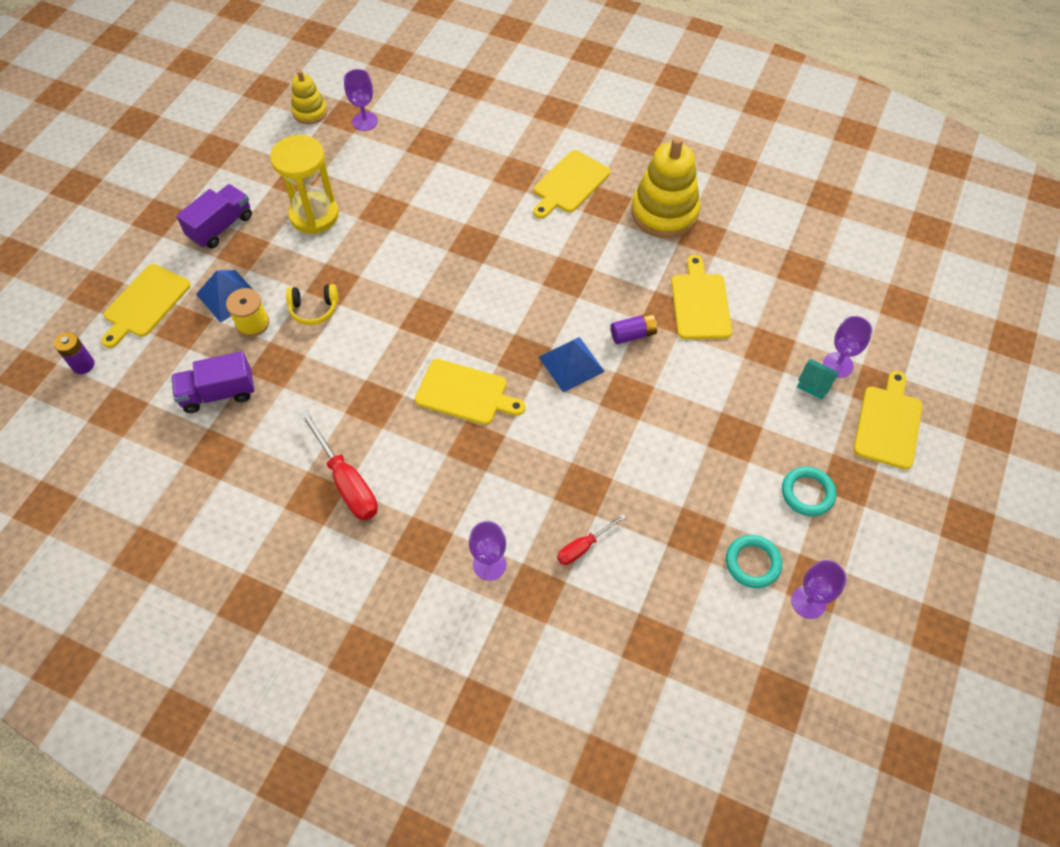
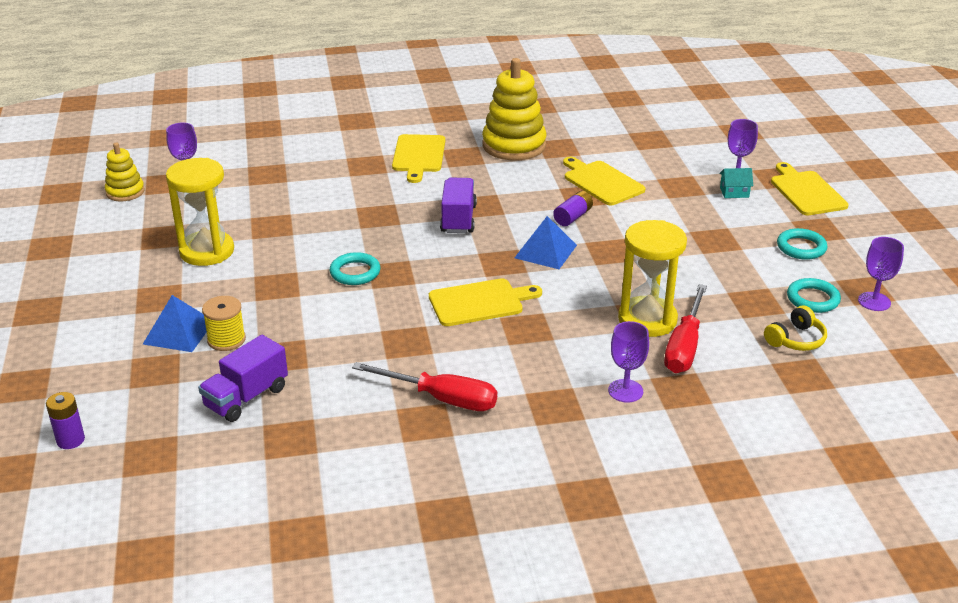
camera: 35 degrees left, 25 degrees down
(145, 303) = (93, 371): yellow cutting board -> none
(221, 227) = (117, 292): purple truck -> purple truck (458, 219)
(314, 309) = (278, 307): yellow headphones -> yellow headphones (796, 340)
(400, 302) = (355, 272): none -> turquoise ring
(581, 496) = (647, 320): none -> yellow hourglass
(583, 547) = (684, 346): red screwdriver -> red screwdriver, size x1.75

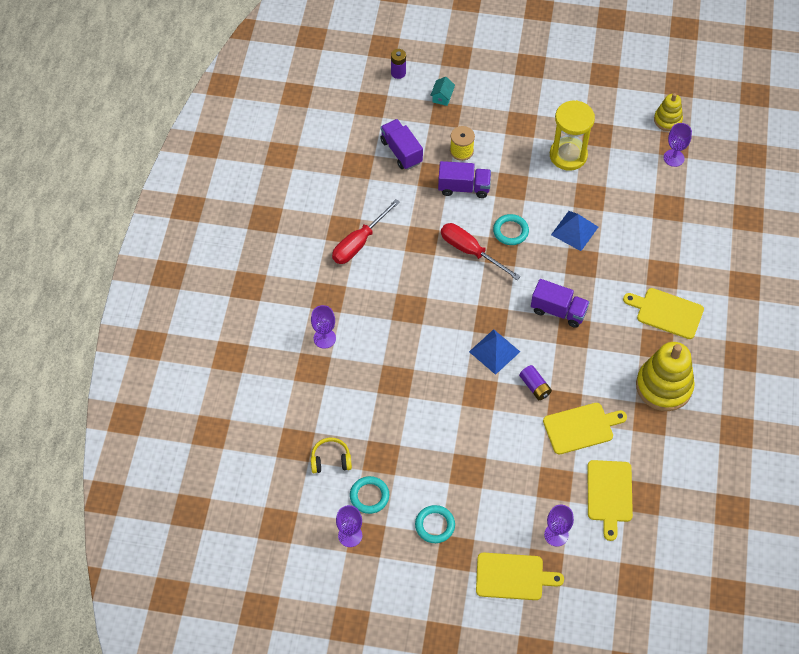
camera: 110 degrees right, 25 degrees up
(179, 332) = (479, 129): blue pyramid -> blue pyramid (574, 231)
(295, 324) = (463, 187): none -> purple truck
(480, 302) = (447, 291): yellow cutting board -> yellow cutting board (609, 494)
(647, 320) = (389, 381): yellow hourglass -> none
(684, 346) = (352, 390): red screwdriver -> red screwdriver (470, 251)
(734, 192) = (531, 519): turquoise house -> turquoise house (442, 97)
(796, 340) = (331, 460): yellow headphones -> yellow headphones turned 105 degrees clockwise

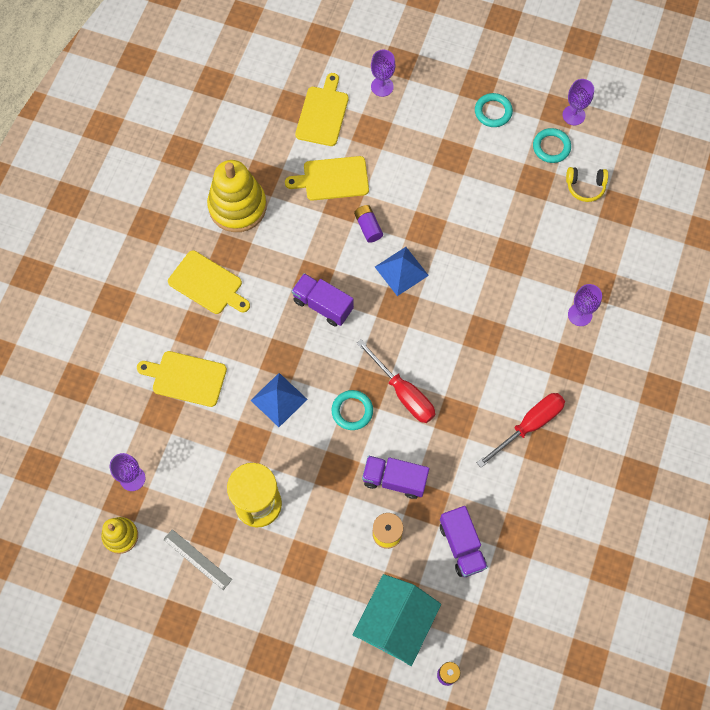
camera: 170 degrees left, 10 degrees up
(442, 97) = (395, 623): turquoise house -> turquoise house, size x2.45
(513, 577) = (429, 58): yellow cutting board -> yellow cutting board (186, 378)
(603, 114) = (197, 559): none -> grey ruler

